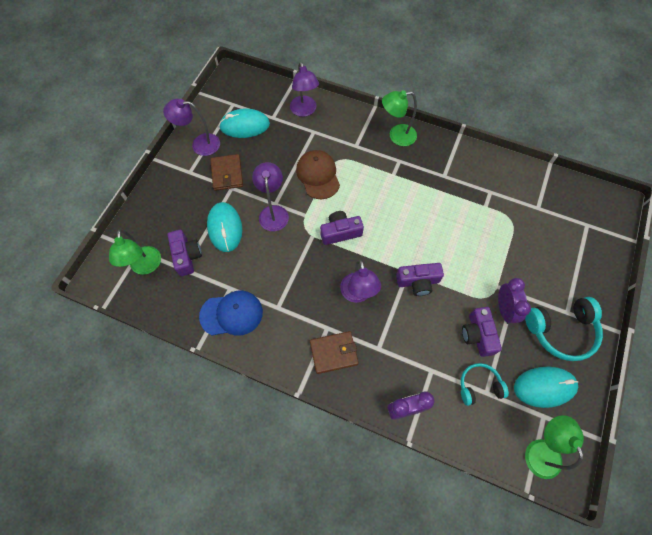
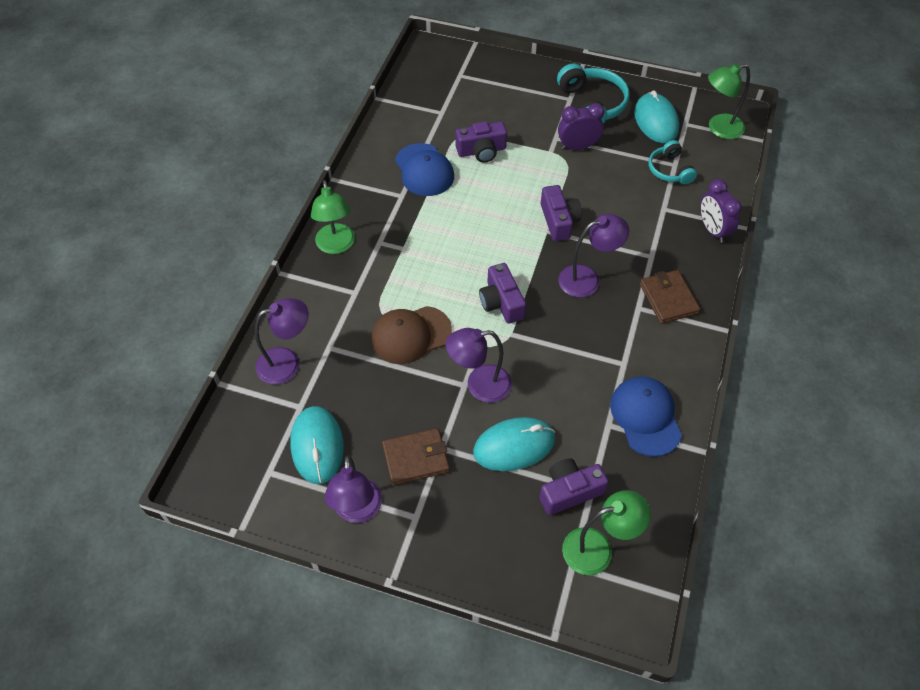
camera: 95 degrees left, 10 degrees down
(471, 192) = (424, 170): none -> blue cap
(477, 335) = (612, 169): purple camera -> purple camera (481, 151)

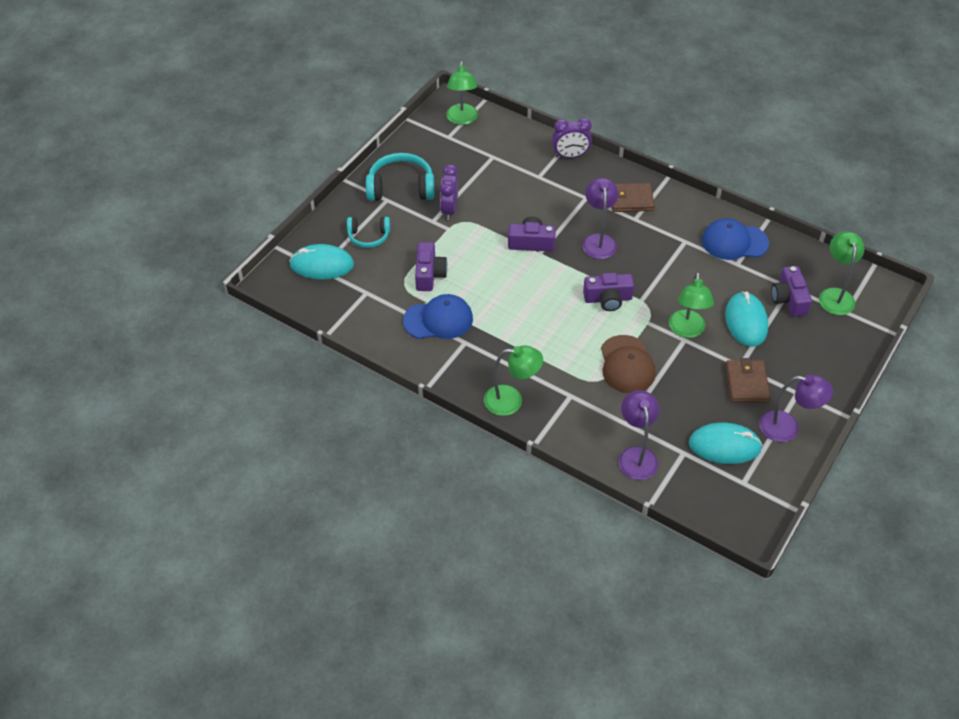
camera: 75 degrees left, 5 degrees down
(479, 385) = (687, 330): purple lamp -> green lamp
(655, 121) = (438, 153): turquoise mouse -> turquoise mouse (322, 265)
(669, 170) = (498, 161): turquoise headphones -> turquoise headphones (368, 236)

